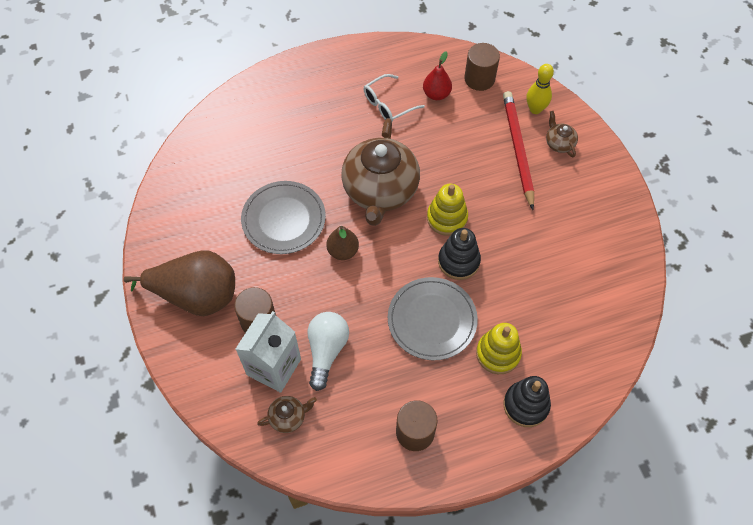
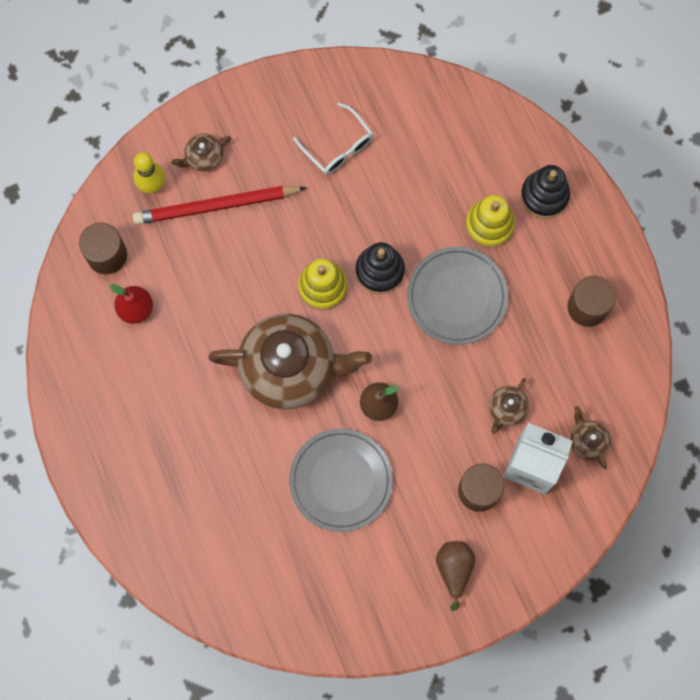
camera: 95 degrees left, 15 degrees up
(196, 296) = (454, 569): brown pear -> brown pear, size x0.52
(326, 351) = (506, 409): white light bulb -> brown teapot
(388, 105) = (156, 369): white glasses -> white glasses (338, 147)

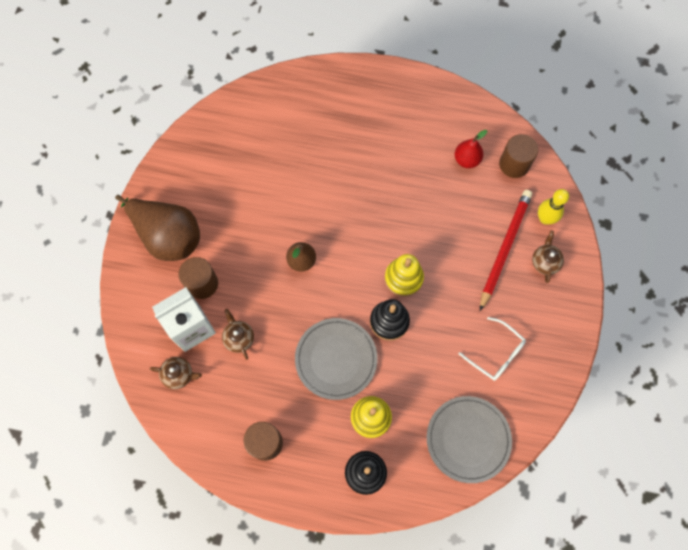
camera: 125 degrees right, 5 degrees down
(290, 368) = (363, 224): brown teapot -> none
(338, 147) = (496, 354): white glasses -> white glasses turned 135 degrees counterclockwise
(341, 480) = (271, 207): grey plate -> grey plate (468, 439)
(454, 569) = (168, 236): brown pear -> brown pear, size x1.93

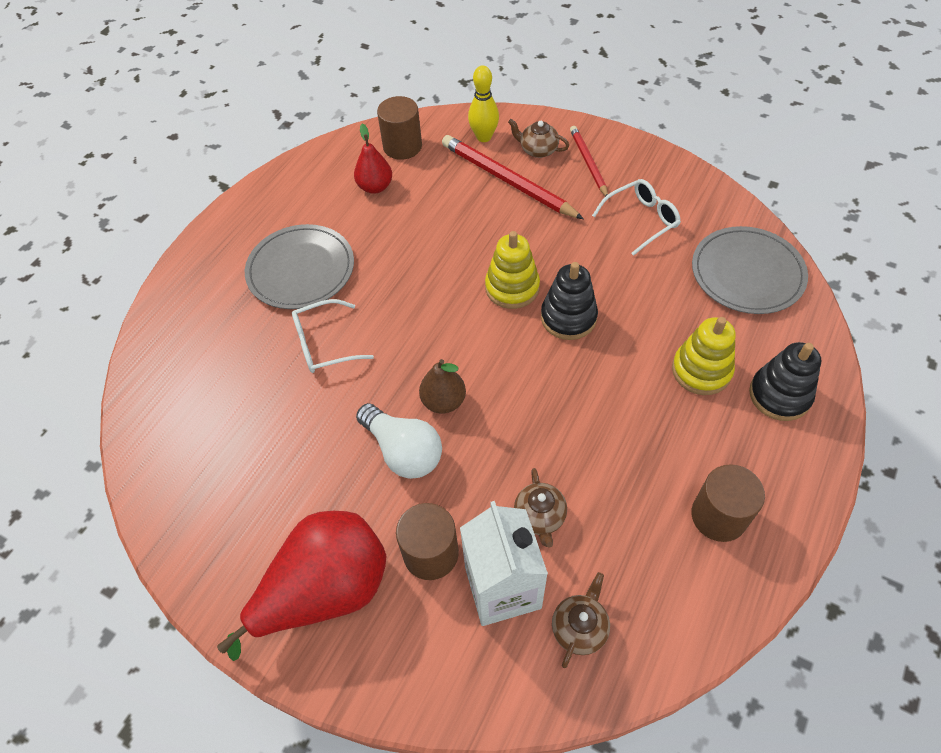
camera: 70 degrees left, 15 degrees down
(168, 236) = (325, 591): brown pear -> red pear
(239, 338) = (540, 517): brown teapot -> brown teapot turned 90 degrees counterclockwise
(261, 248) = (403, 451): none -> white light bulb
(323, 176) = (324, 344): none -> white glasses
(336, 359) = (607, 392): grey plate -> grey plate (301, 269)
(544, 303) = (588, 163): none -> red pencil

